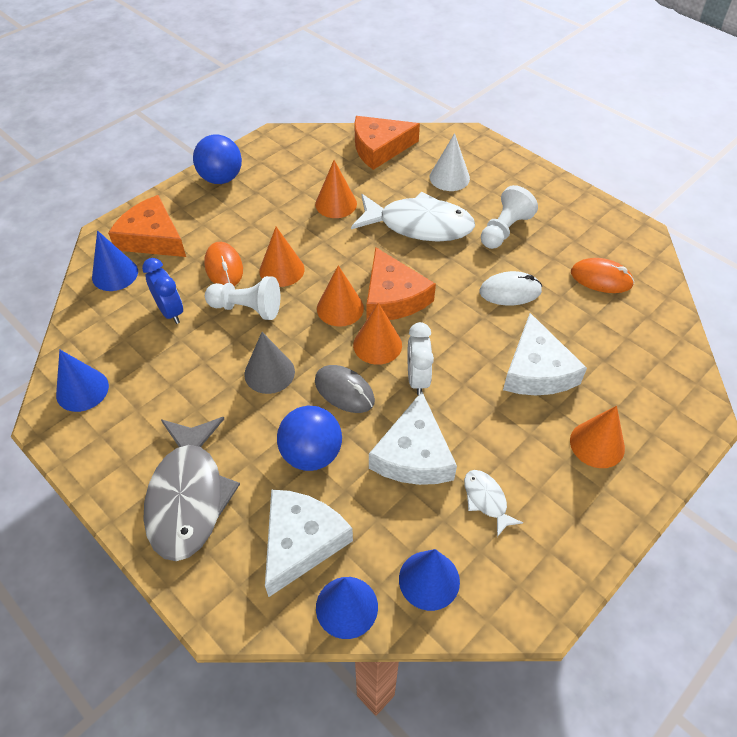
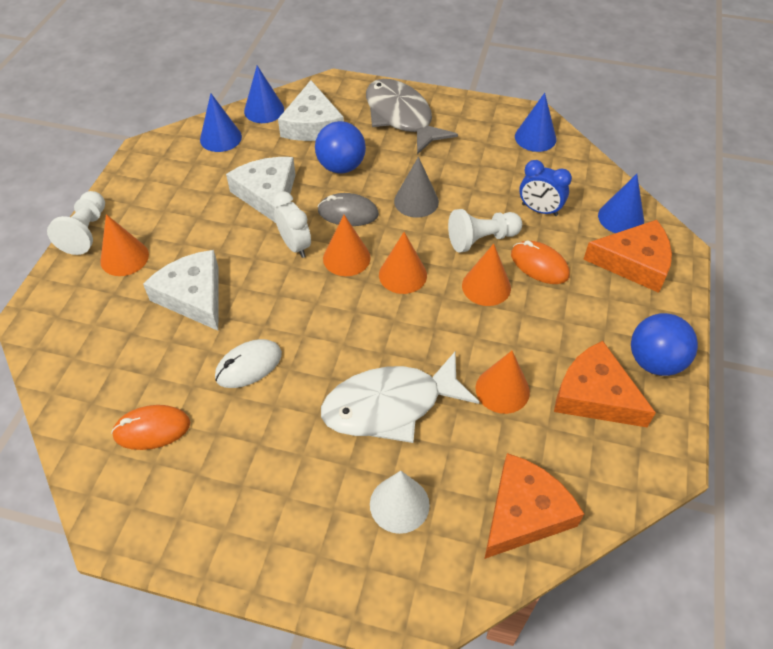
camera: 150 degrees right, 0 degrees up
(393, 297) = (362, 307): orange cheese -> orange cheese (595, 395)
(486, 500) = (201, 189): white fish -> none
(504, 230) = (288, 447): white pawn -> white pawn (86, 232)

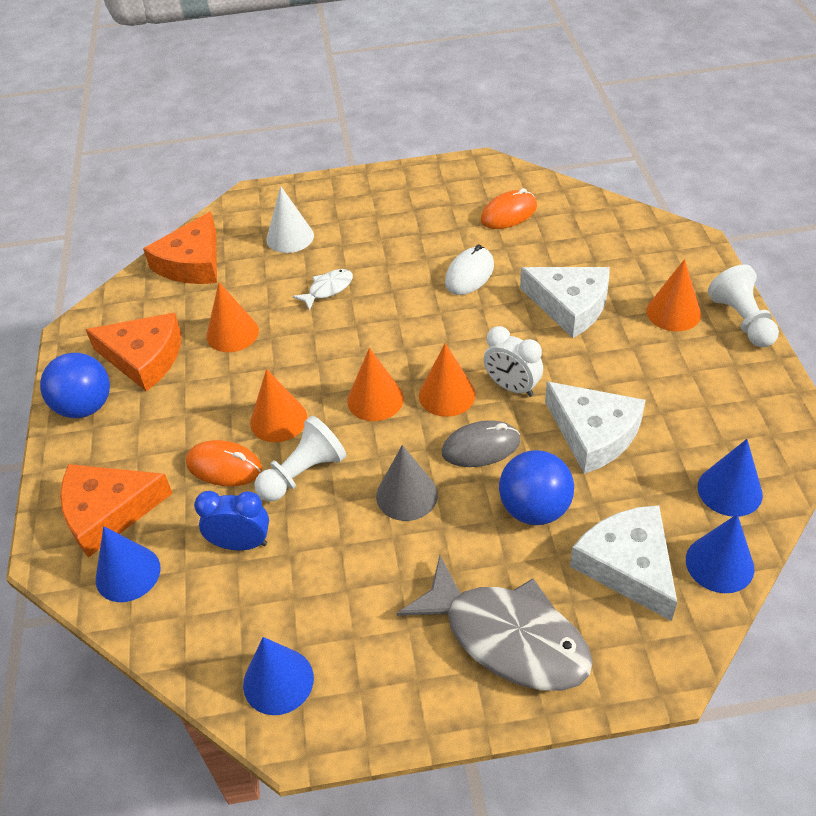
camera: 160 degrees right, 5 degrees down
(390, 405) = (328, 289): white fish -> white fish, size x0.46

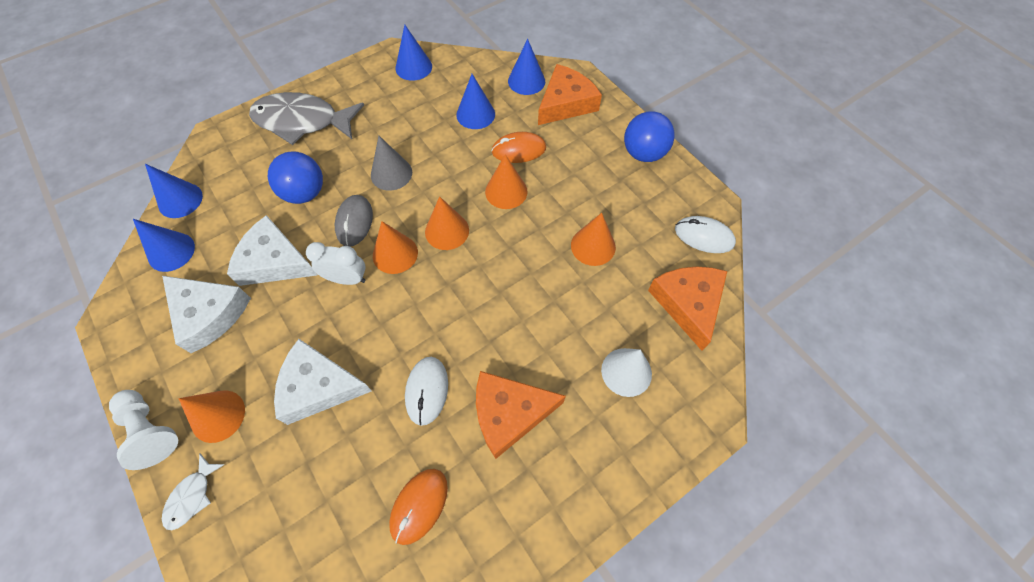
camera: 150 degrees right, 15 degrees up
(119, 306) = (704, 236): none -> white mouse
(144, 358) = (640, 201): orange cheese -> orange cheese (509, 413)
(241, 544) = (475, 114): blue clock -> blue cone
(303, 473) = (465, 163): white pawn -> none
(328, 289) = (547, 320): white fish -> white fish (192, 496)
(481, 447) = (354, 222): grey mouse -> grey mouse turned 45 degrees counterclockwise
(628, 566) = (238, 180): white cheese -> white cheese (209, 314)

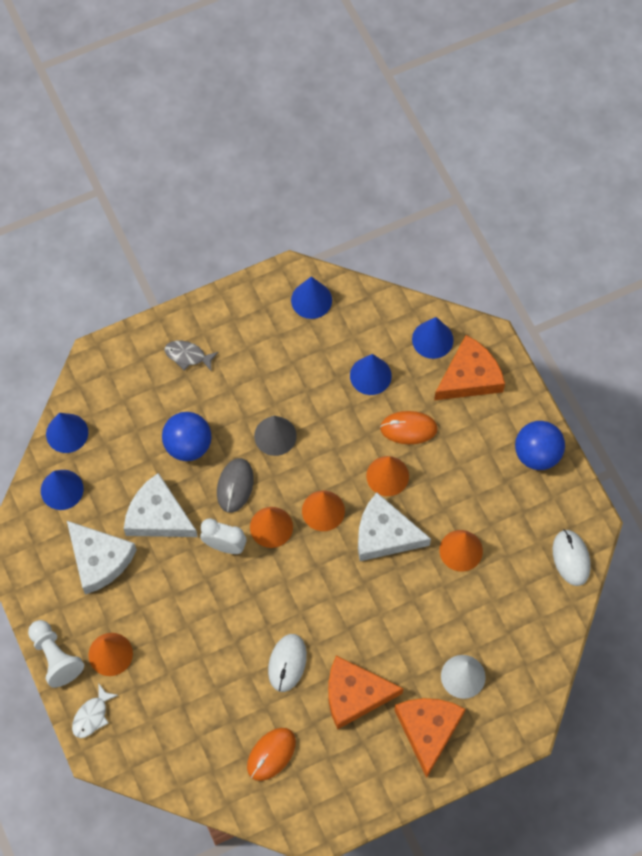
camera: 10 degrees right, 5 degrees up
(302, 122) = (188, 356): grey fish -> grey fish, size x0.46
(319, 386) = (195, 643): white cheese -> white cheese (385, 534)
(688, 304) = (535, 623): orange cheese -> orange cheese (428, 730)
(704, 236) = (571, 558): white mouse -> white mouse turned 45 degrees clockwise

